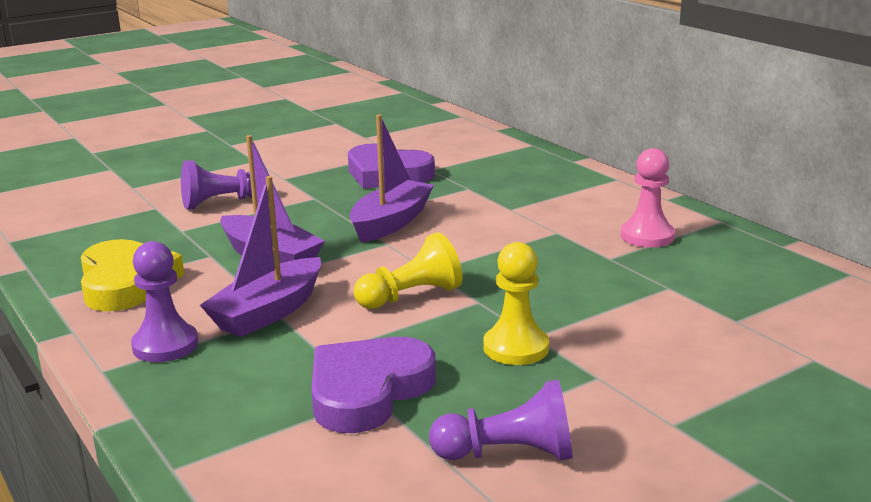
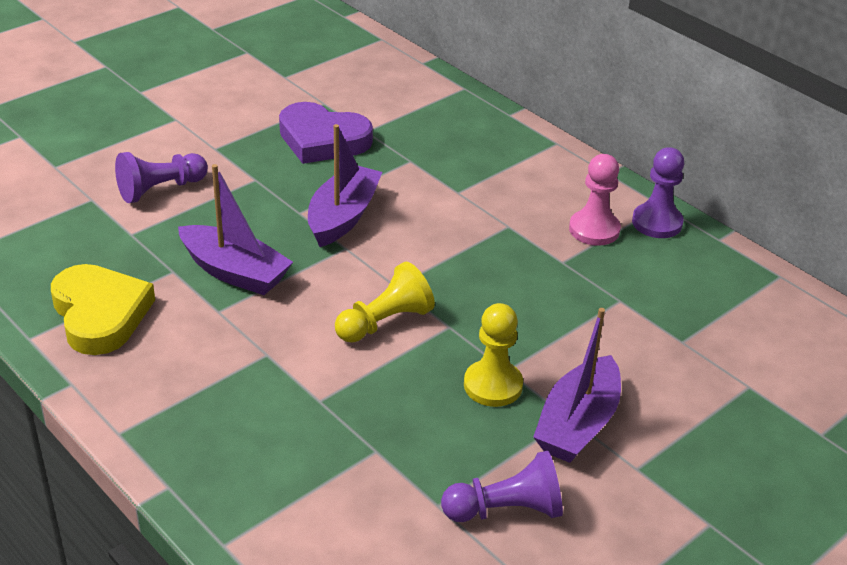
camera: 10 degrees left, 15 degrees up
(165, 345) = (168, 398): purple pawn -> purple pawn (657, 223)
(268, 312) = (254, 349): purple boat -> purple boat (577, 424)
(368, 391) = (371, 445): purple heart -> none

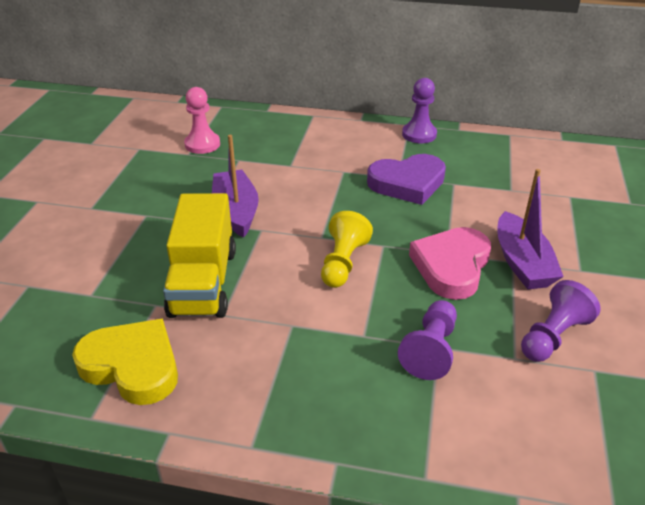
camera: 35 degrees left, 0 degrees up
(160, 189) = (79, 253): purple pawn -> purple pawn (430, 350)
(234, 272) = (203, 282): purple boat -> yellow truck
(322, 139) = (165, 171): purple heart -> purple heart (407, 183)
(493, 385) = (451, 266): yellow pawn -> pink heart
(594, 230) = (392, 152): pink pawn -> pink pawn (202, 144)

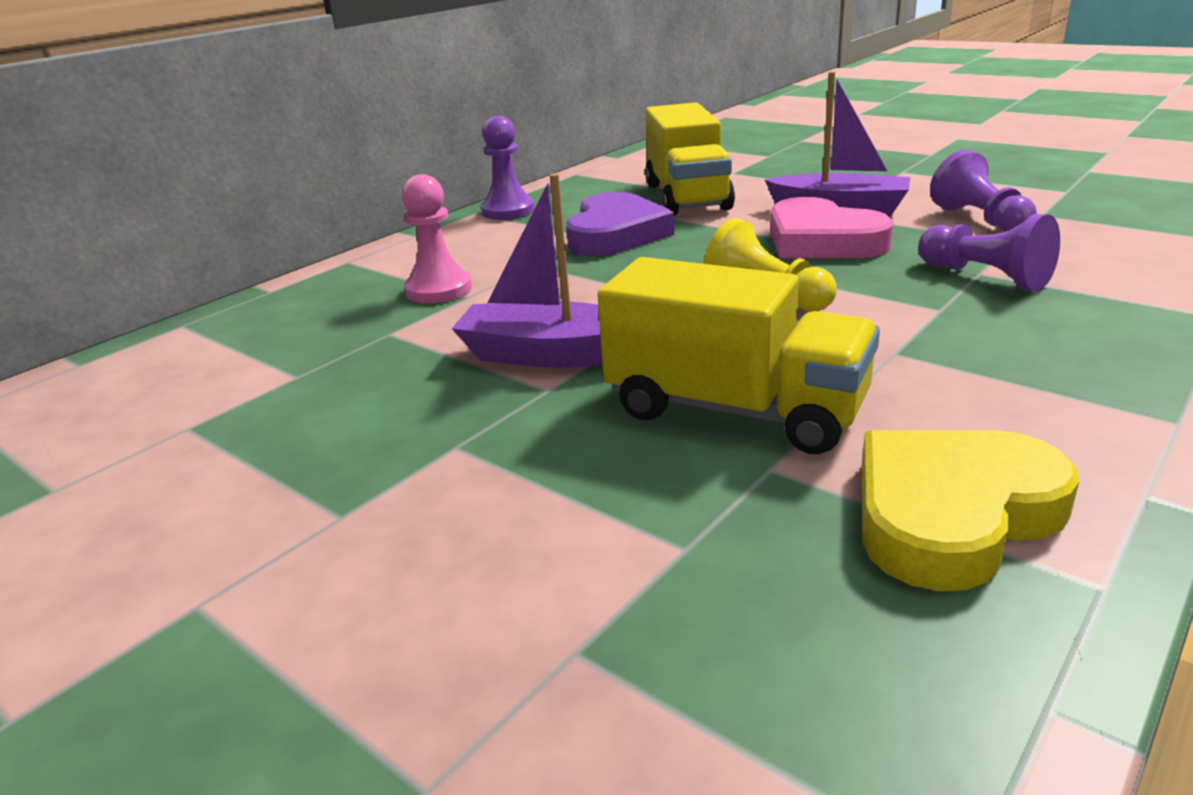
camera: 60 degrees left, 10 degrees down
(202, 144) = (286, 358): pink pawn -> pink pawn (438, 290)
(497, 191) = (687, 197): none -> yellow truck

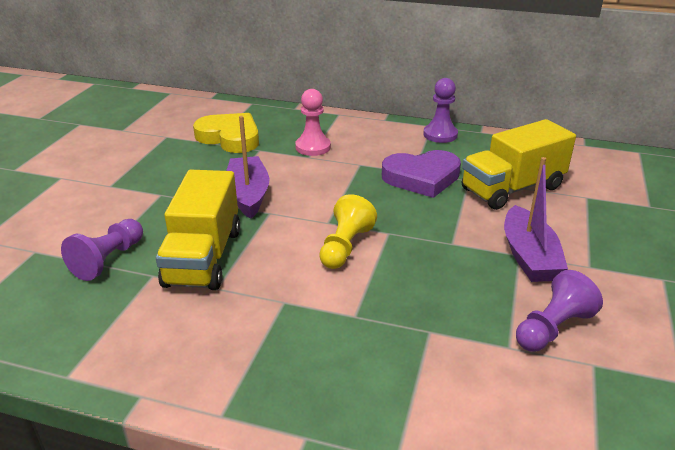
camera: 65 degrees right, 5 degrees up
(822, 241) = (455, 256): pink heart -> none
(951, 514) = (118, 330): yellow heart -> yellow heart (230, 137)
(985, 277) = (421, 334): purple pawn -> purple pawn (108, 260)

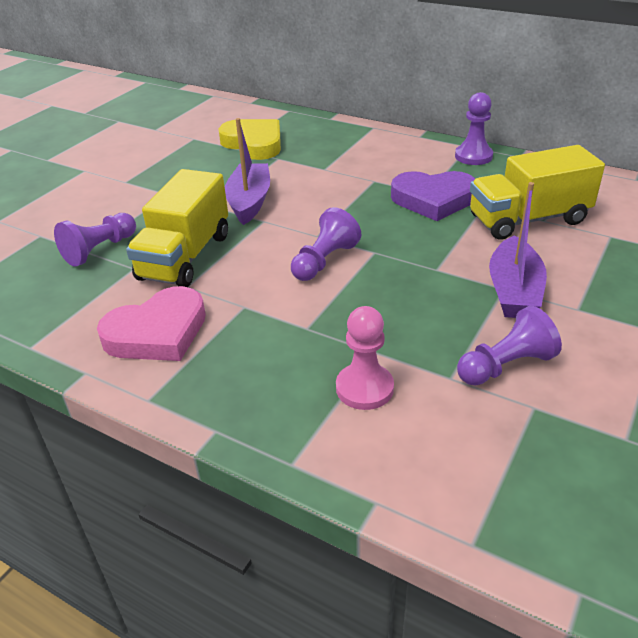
camera: 15 degrees right, 5 degrees up
(204, 341) = (157, 332): none -> pink heart
(313, 147) = (332, 159): pink pawn -> pink pawn (364, 388)
(345, 247) = (324, 261): yellow pawn -> purple pawn

